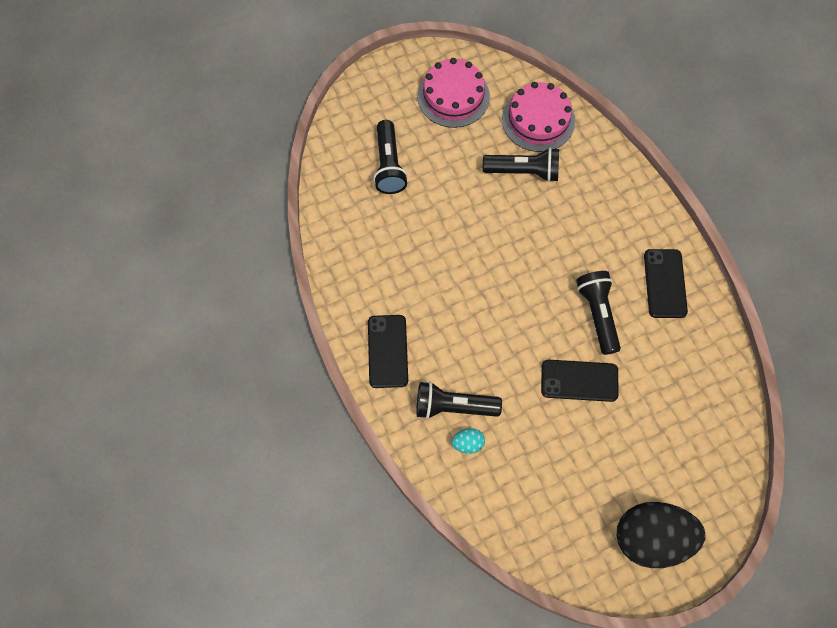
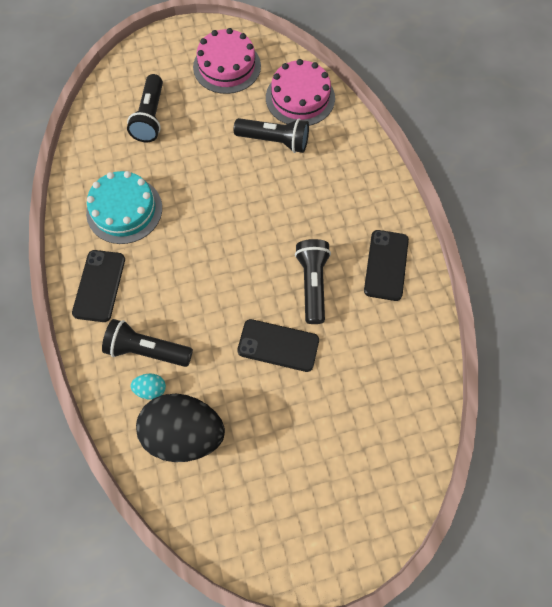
camera: 10 degrees right, 0 degrees up
(390, 269) = (124, 210): none -> turquoise cake
(651, 539) = (313, 522): black egg -> black egg (184, 433)

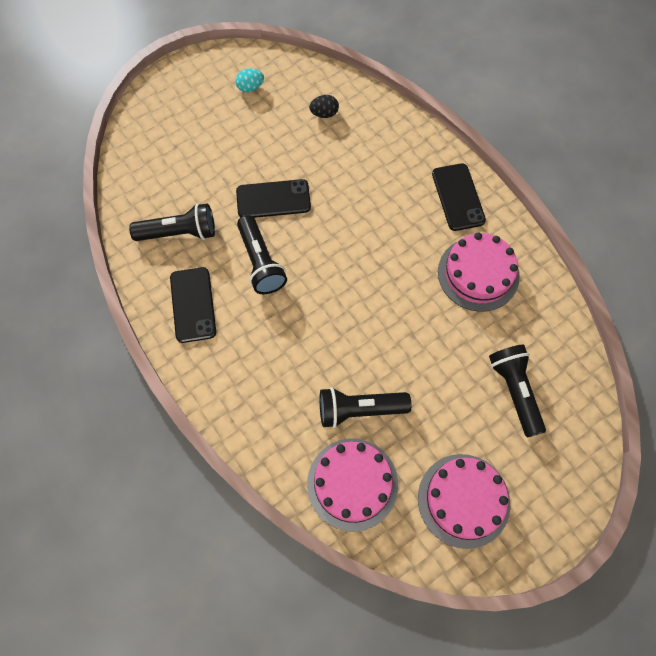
camera: 160 degrees right, 0 degrees up
(124, 210) = (478, 274): turquoise cake -> pink cake
(147, 350) = (385, 160): black flashlight -> black flashlight (179, 233)
(151, 389) = (366, 134): turquoise egg -> turquoise egg (250, 87)
(184, 433) = (324, 114): black egg -> black egg, size x0.41

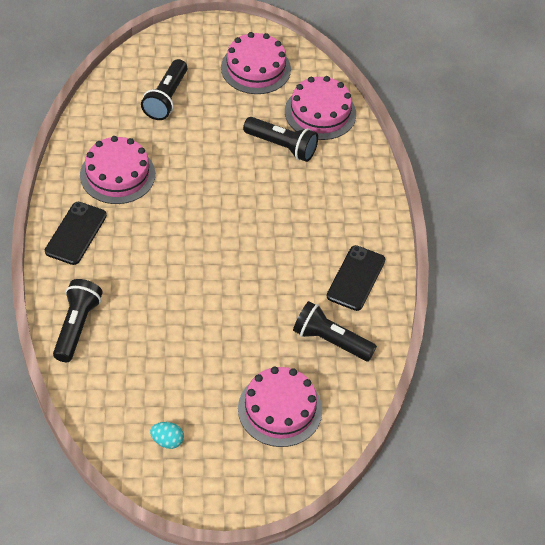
camera: 150 degrees left, 15 degrees down
(184, 155) = (280, 409): none -> pink cake
(260, 262) = (279, 278): black flashlight -> black flashlight (76, 326)
(273, 199) = (229, 321): black phone -> none
(324, 114) = (120, 371): black egg -> none

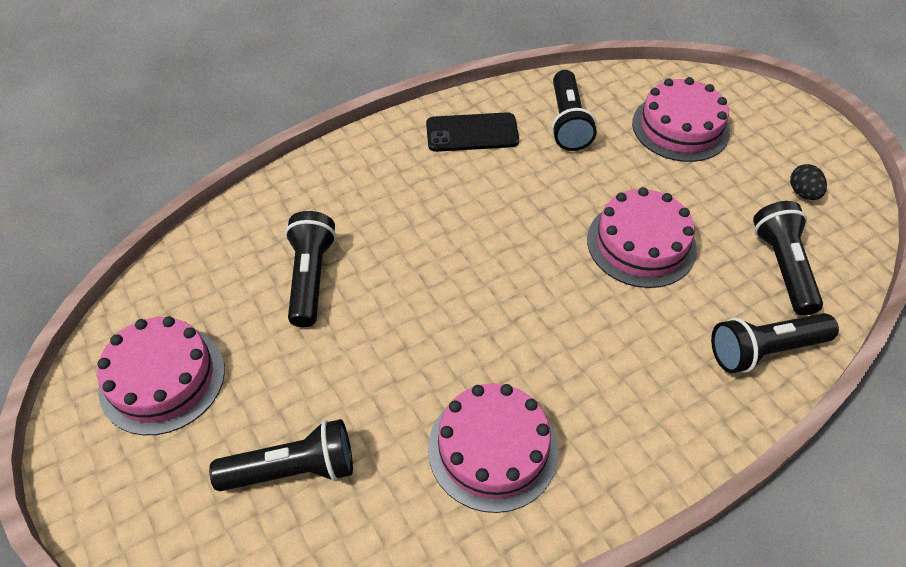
camera: 115 degrees left, 0 degrees up
(76, 233) = (635, 439): black phone -> none
(121, 380) = (782, 267): none -> black flashlight
(167, 441) = (803, 193): turquoise egg -> black egg
(320, 113) = (222, 263): pink cake -> pink cake (641, 244)

